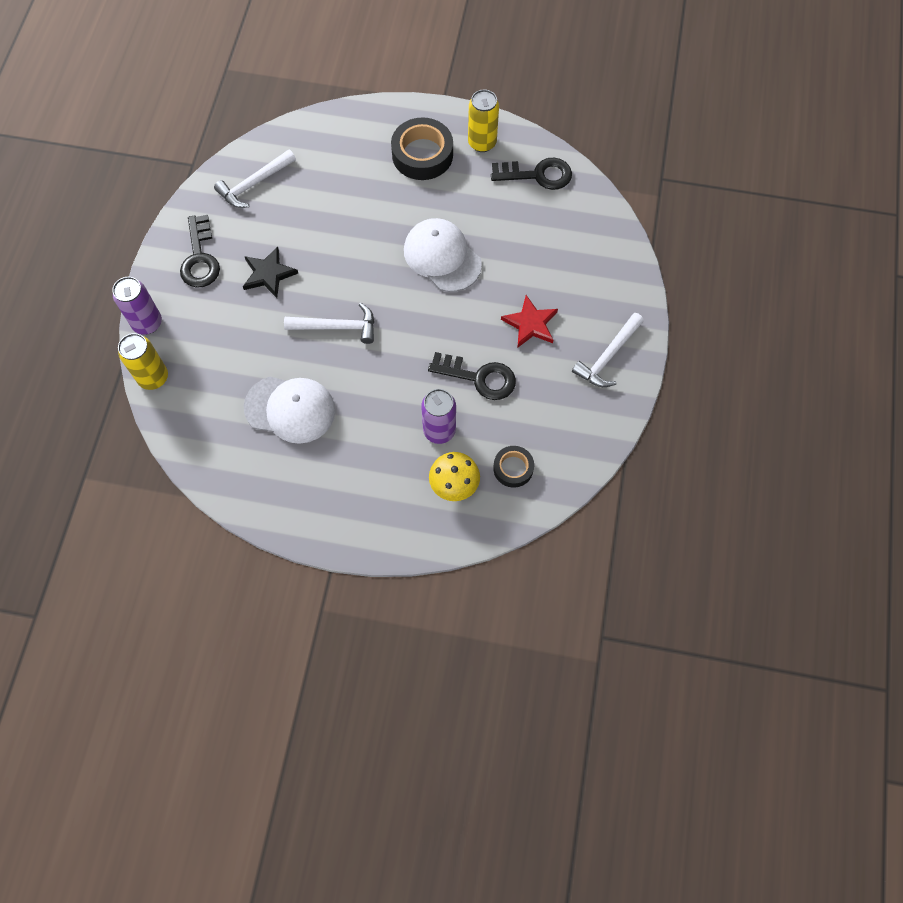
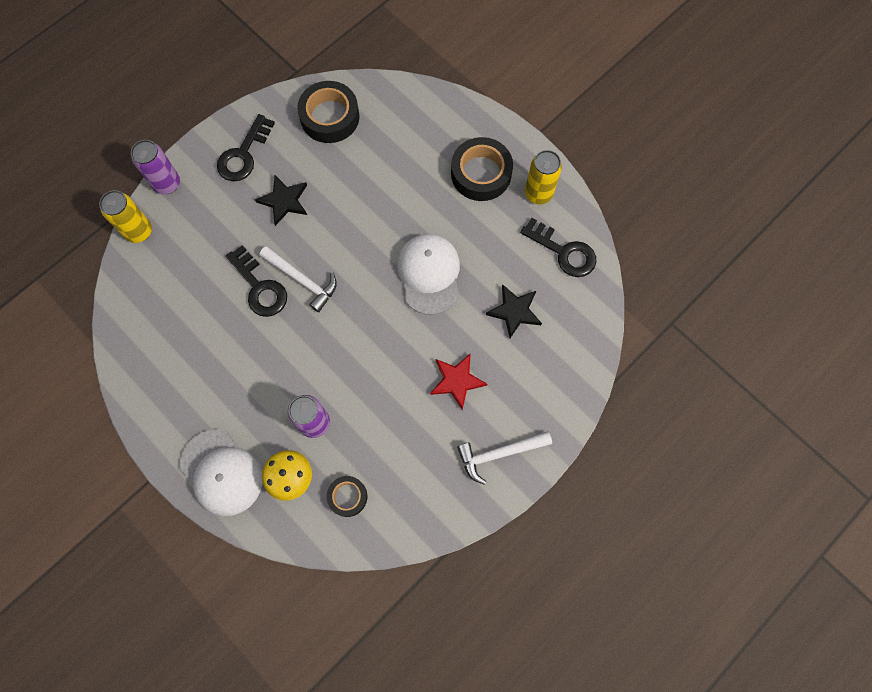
camera: 35 degrees right, 5 degrees up
(254, 184) = (330, 117): white hammer -> black tape
(290, 409) = (217, 325): white cap -> white cap (221, 472)
(479, 377) = (380, 399): black key -> black key (259, 287)
(534, 243) = (514, 311): none -> black star

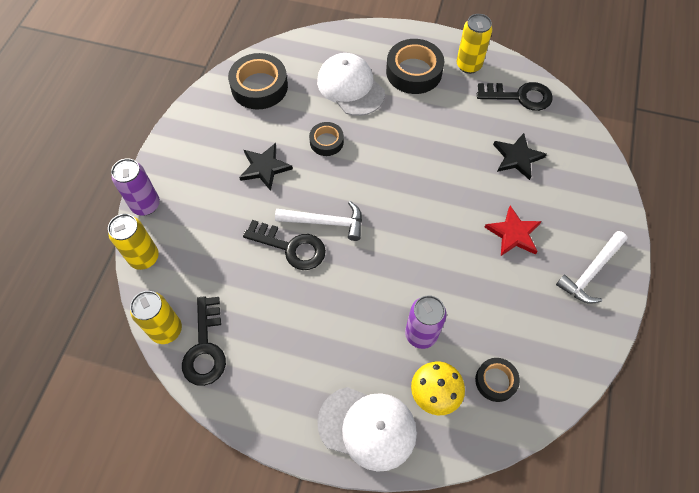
camera: 30 degrees left, 10 degrees down
(120, 304) = (166, 330): none -> yellow can
(243, 154) = (202, 148): black key -> black key (205, 347)
(353, 204) = (326, 142): none -> black tape
(429, 274) = (429, 164): white cap -> white cap (350, 87)

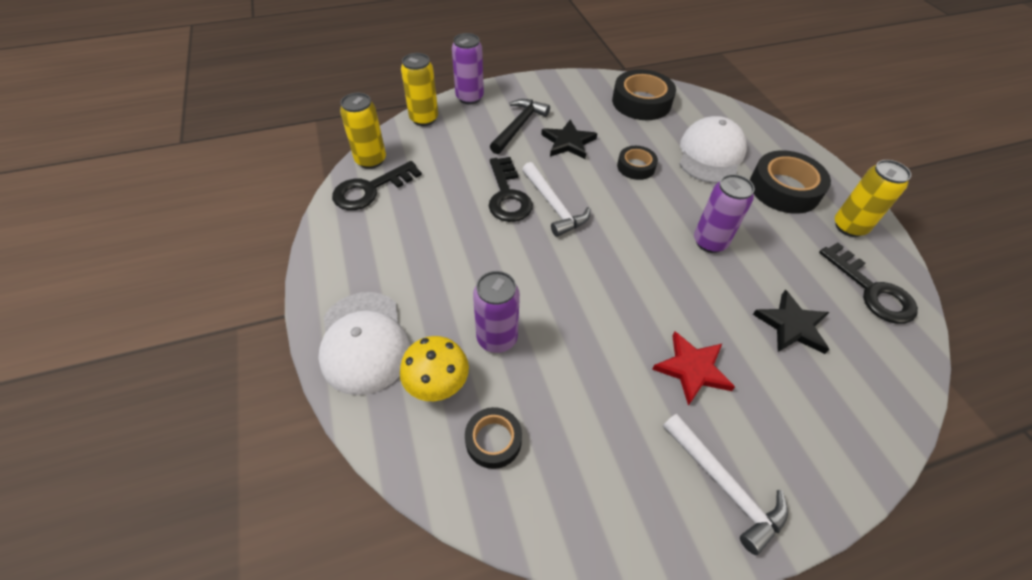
camera: 55 degrees right, 10 degrees down
(216, 190) = (518, 126): none -> black hammer
(427, 150) = (709, 242): none -> purple can
(591, 272) = (724, 485): white hammer -> white hammer turned 135 degrees counterclockwise

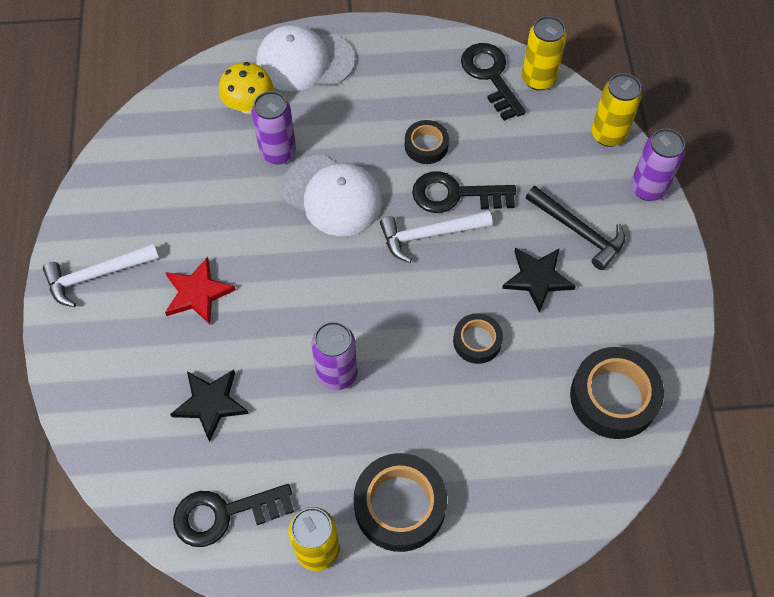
camera: 105 degrees right, 10 degrees up
(493, 440) = (190, 134): black tape -> black tape (426, 145)
(710, 154) = (483, 442): white cap -> white cap (332, 196)

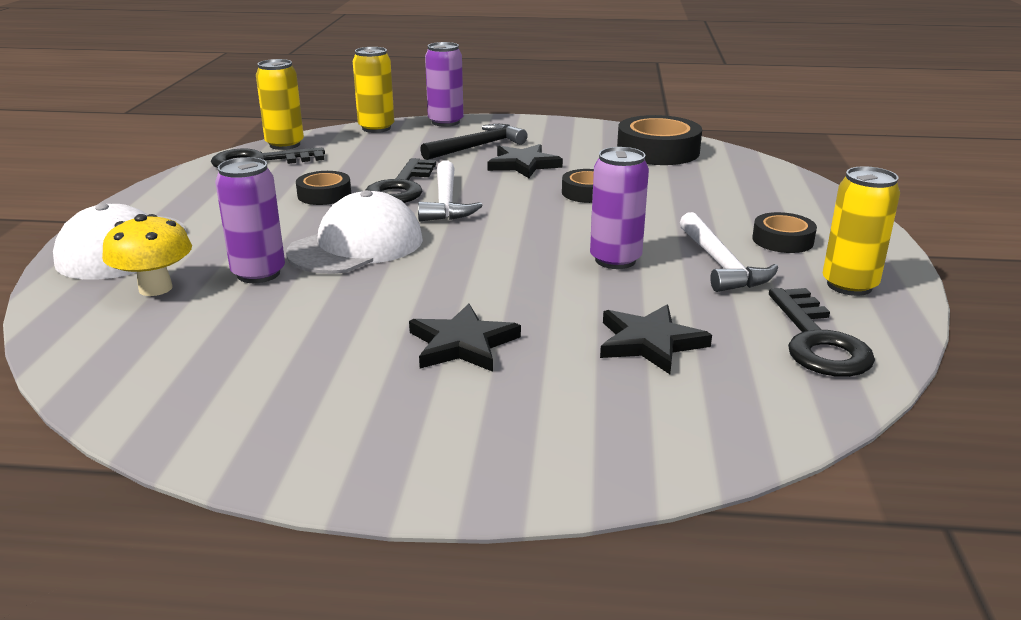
camera: 80 degrees left, 35 degrees down
(97, 275) = (384, 437): white hammer -> white hammer (721, 264)
(197, 293) = (462, 344): red star -> black star
(400, 505) = (782, 240): black tape -> black tape, size x0.57

